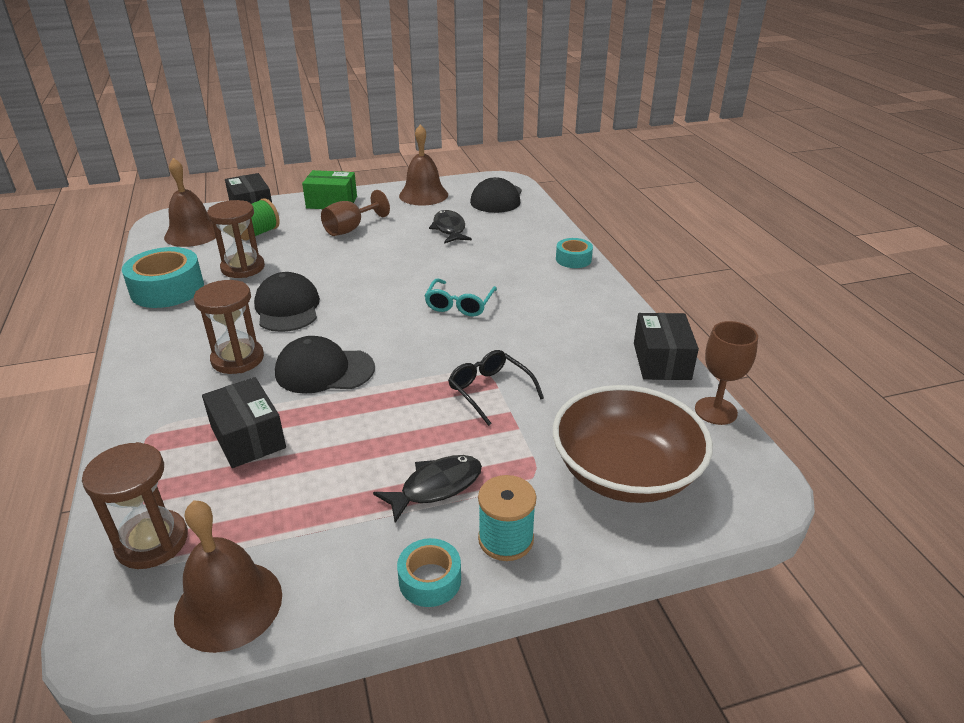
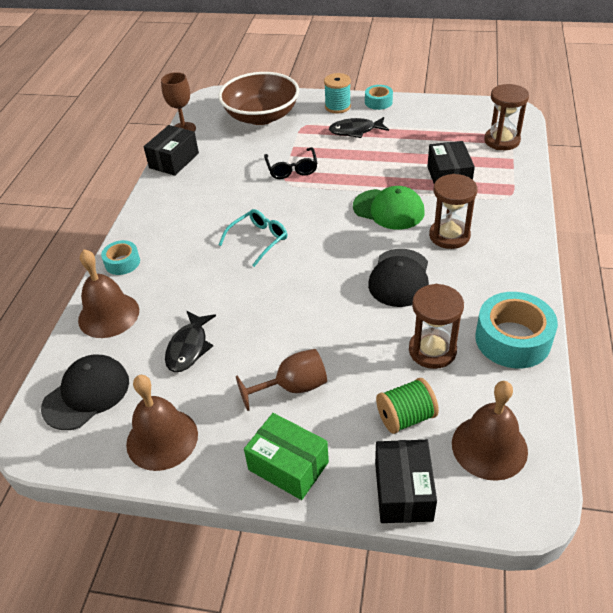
camera: 150 degrees left, 10 degrees up
(228, 605) = (465, 112): brown bell -> brown bell (108, 315)
(324, 370) = (388, 209): black cap -> green cap

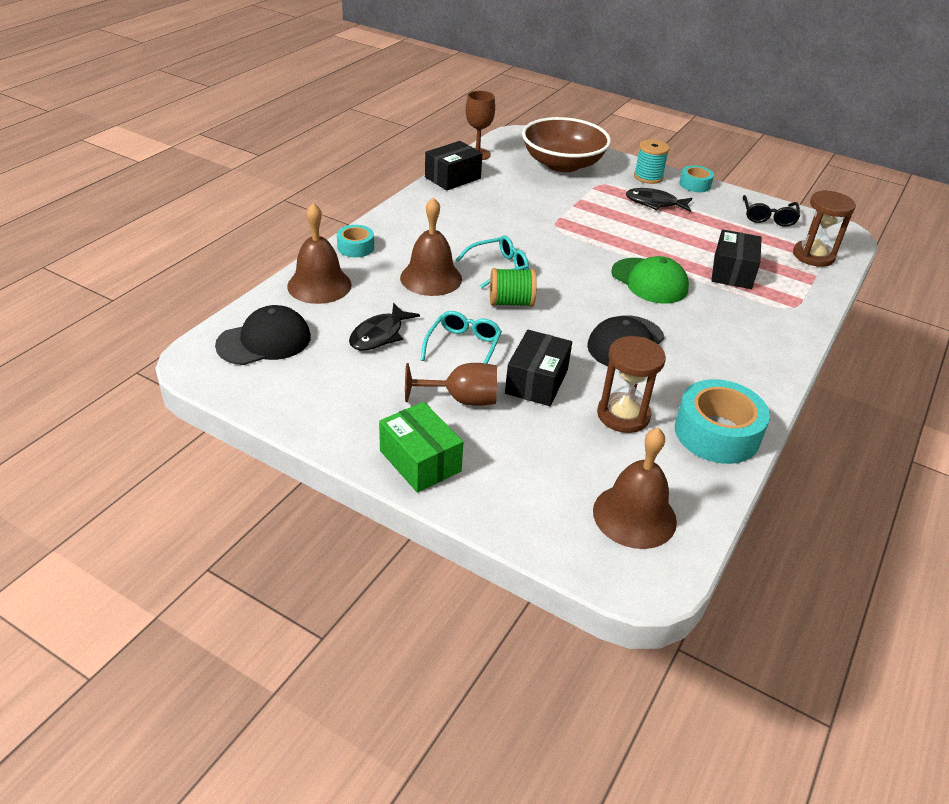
camera: 15 degrees right, 5 degrees down
(162, 439) = (313, 399): brown bell -> brown bell (431, 278)
(268, 332) = (463, 347): none -> turquoise glasses
(292, 169) = (567, 217): black glasses -> black glasses (768, 217)
(403, 491) = (522, 521): black box -> black box (536, 381)
(406, 417) = (561, 461): green spool -> green spool (511, 302)
(449, 236) = (702, 323): brown hourglass -> none

